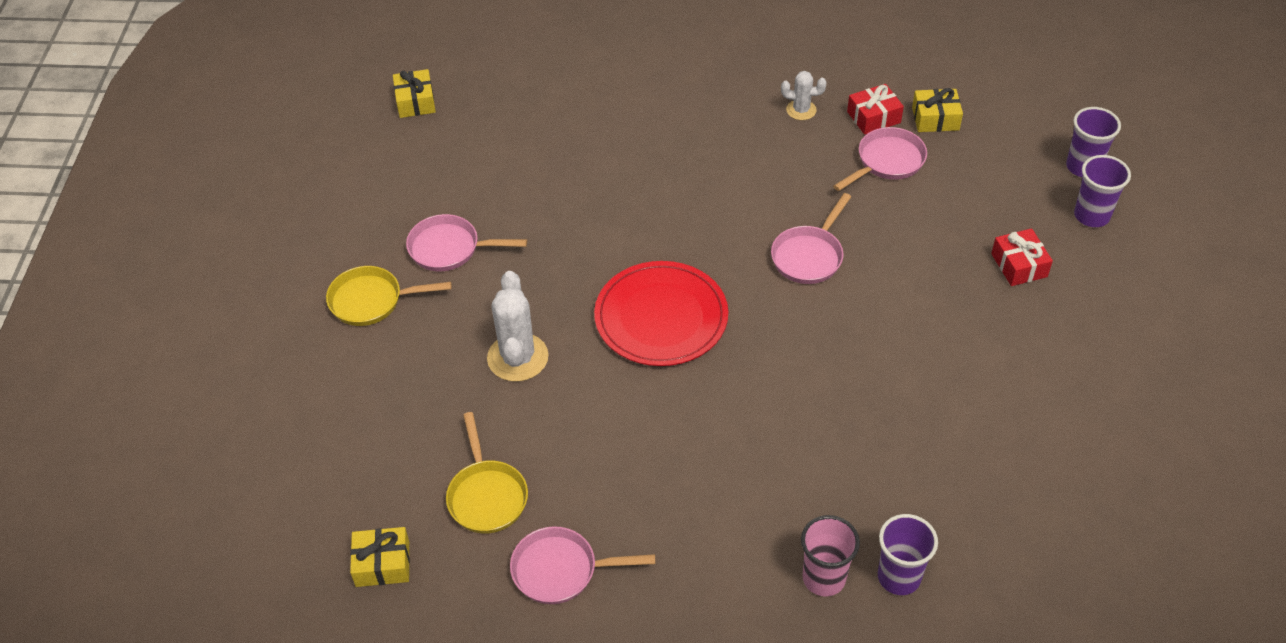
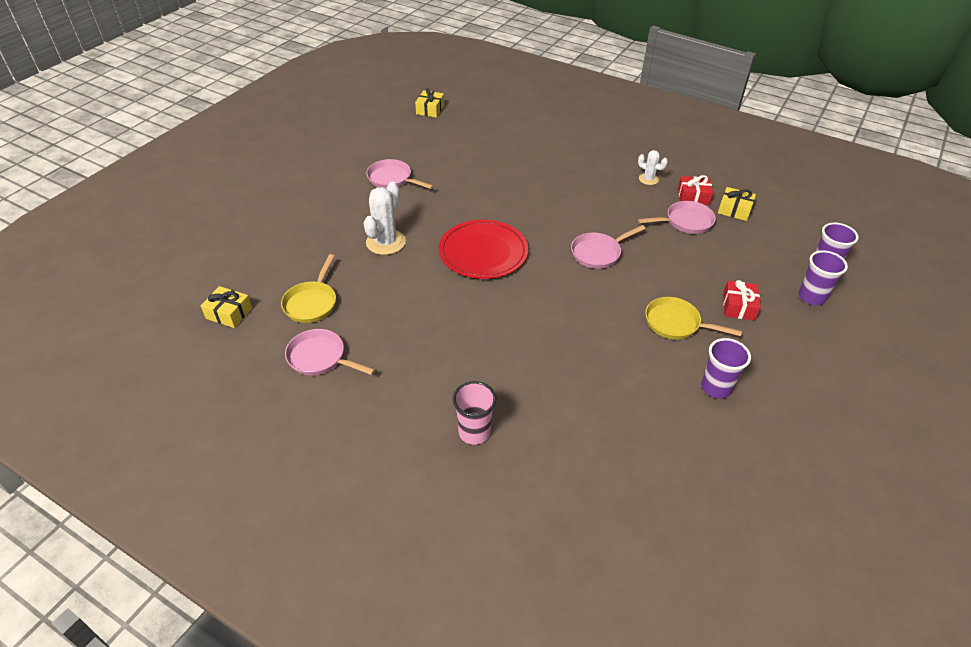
camera: 25 degrees right, 5 degrees down
(371, 301) = (332, 188): yellow pan -> yellow pan (676, 323)
(899, 577) = (524, 454): purple cup -> purple cup (716, 388)

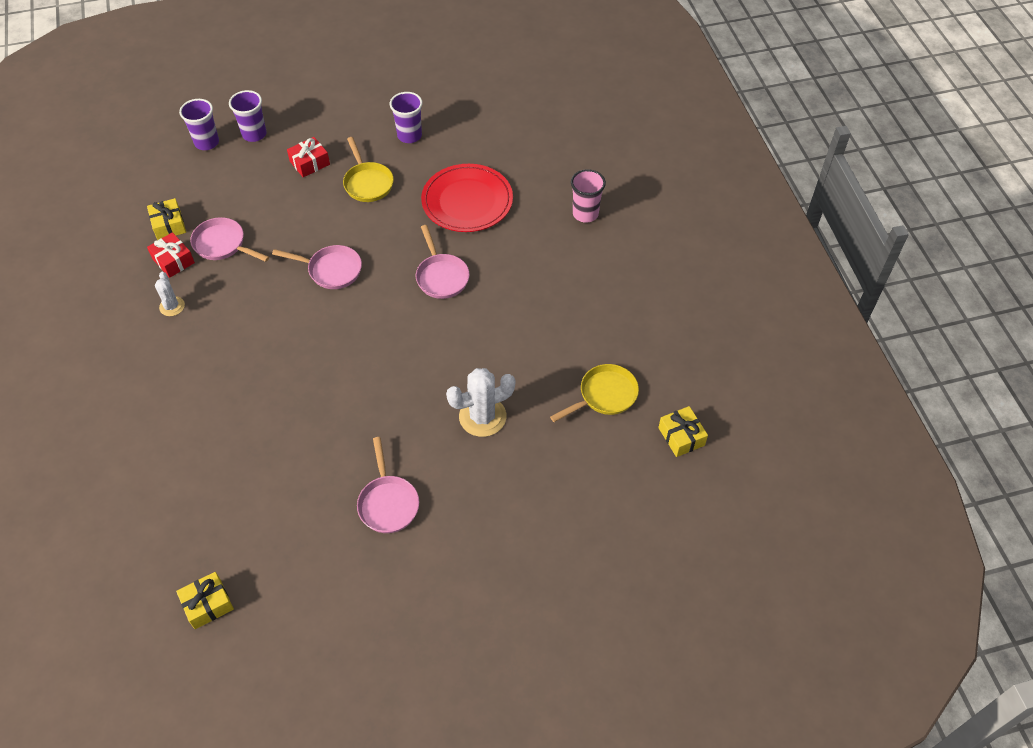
camera: 135 degrees left, 10 degrees up
(320, 358) = (639, 337): pink pan -> pink pan (441, 276)
(483, 252) = (415, 340): red plate -> red plate (467, 201)

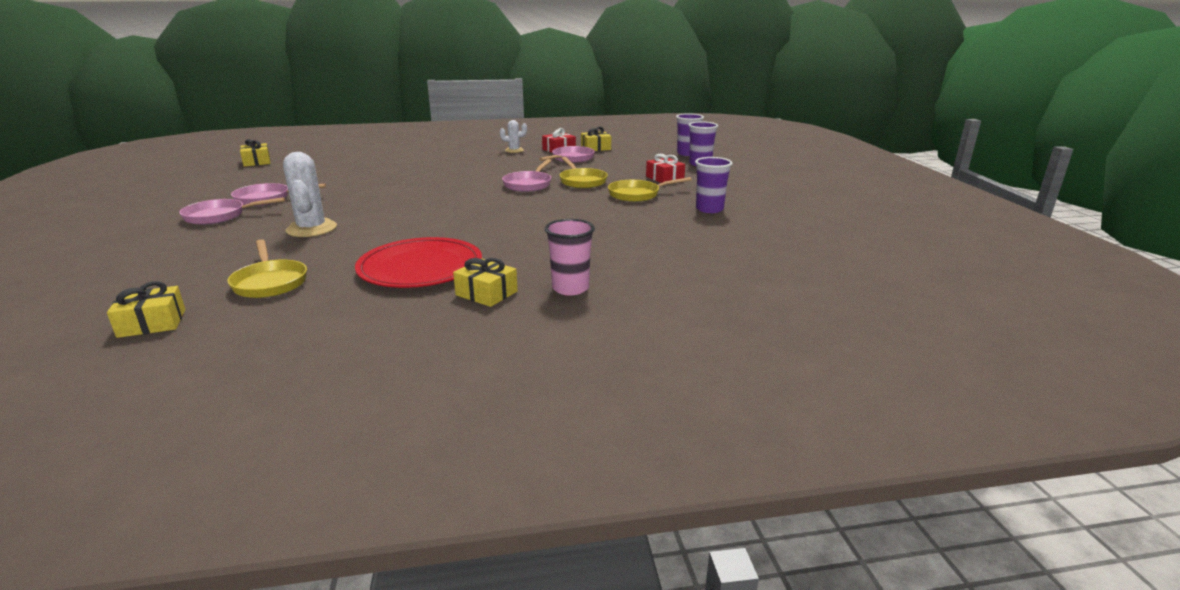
camera: 95 degrees right, 30 degrees down
(320, 227) = (582, 181): none -> yellow pan
(441, 276) = (500, 218): pink pan -> pink pan (219, 216)
(467, 201) = (606, 230): red plate -> red plate (420, 267)
(600, 257) = (486, 293): none -> yellow gift

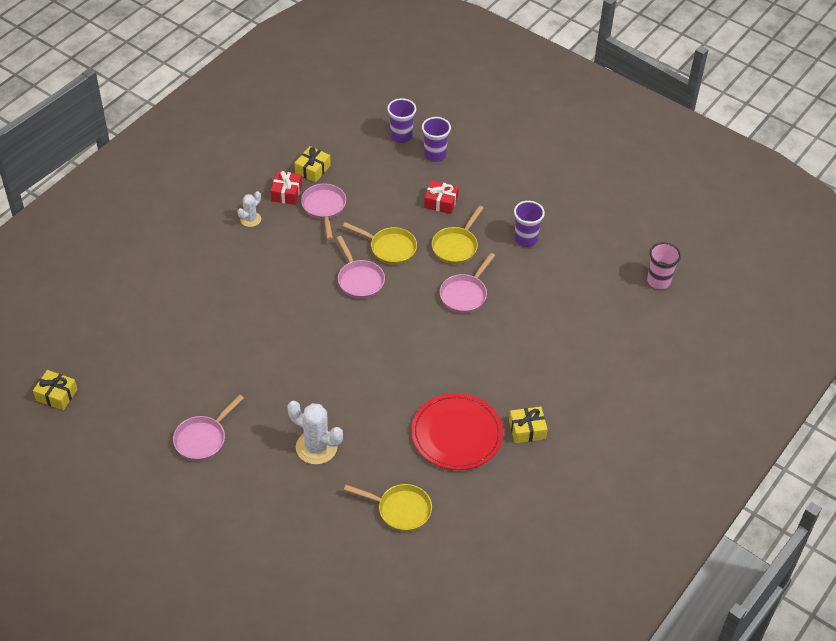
camera: 45 degrees left, 25 degrees up
(152, 323) = (407, 580): yellow gift -> none
(219, 216) = (219, 482): pink pan -> pink pan (465, 294)
(570, 288) = (560, 393): pink cup -> pink cup (658, 281)

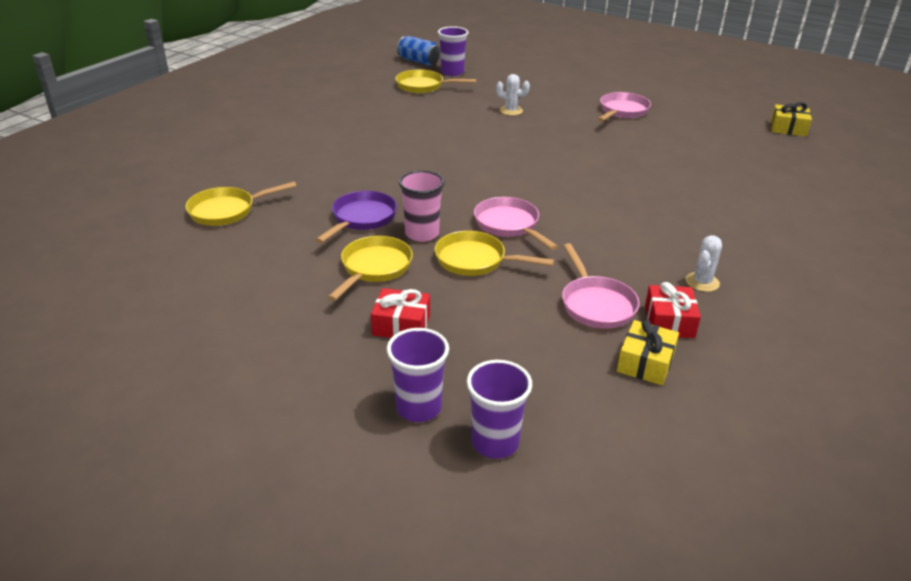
camera: 175 degrees right, 15 degrees down
(316, 447) = (511, 111): white cactus -> white cactus, size x0.57
(400, 579) = (418, 61): none -> blue can
(456, 434) = (373, 122): red plate -> none
(465, 294) = (362, 218): pink pan -> purple pan
(525, 239) = (262, 283): purple cup -> purple cup (452, 72)
(527, 429) = (299, 127): yellow gift -> none
(564, 310) = (226, 211): none -> yellow pan
(658, 281) = (72, 246): pink cup -> pink cup (422, 234)

